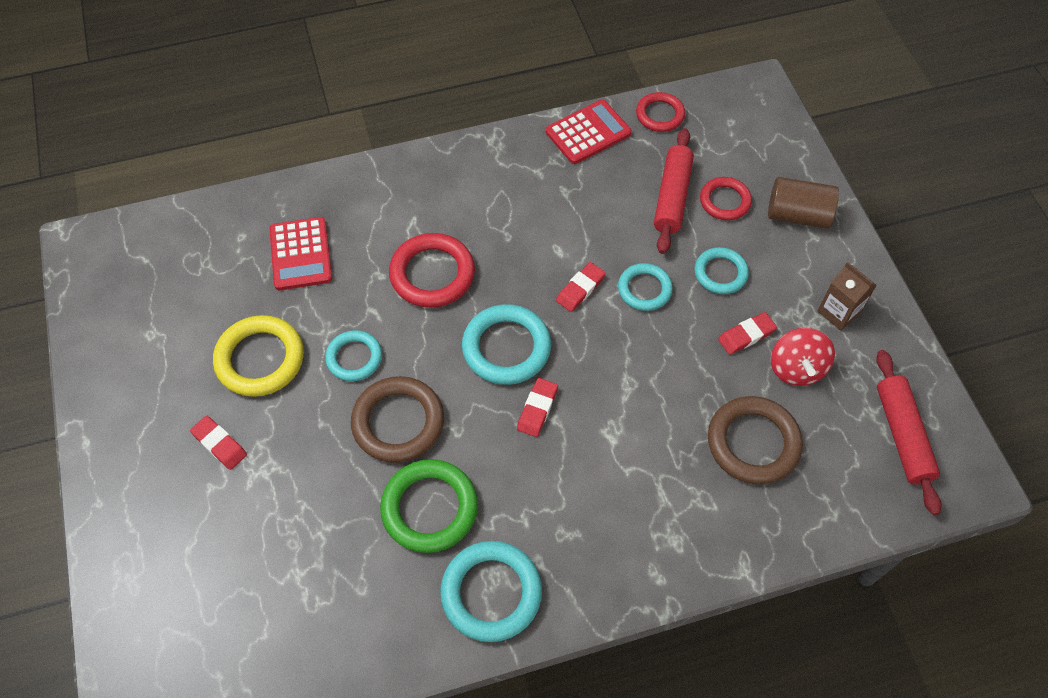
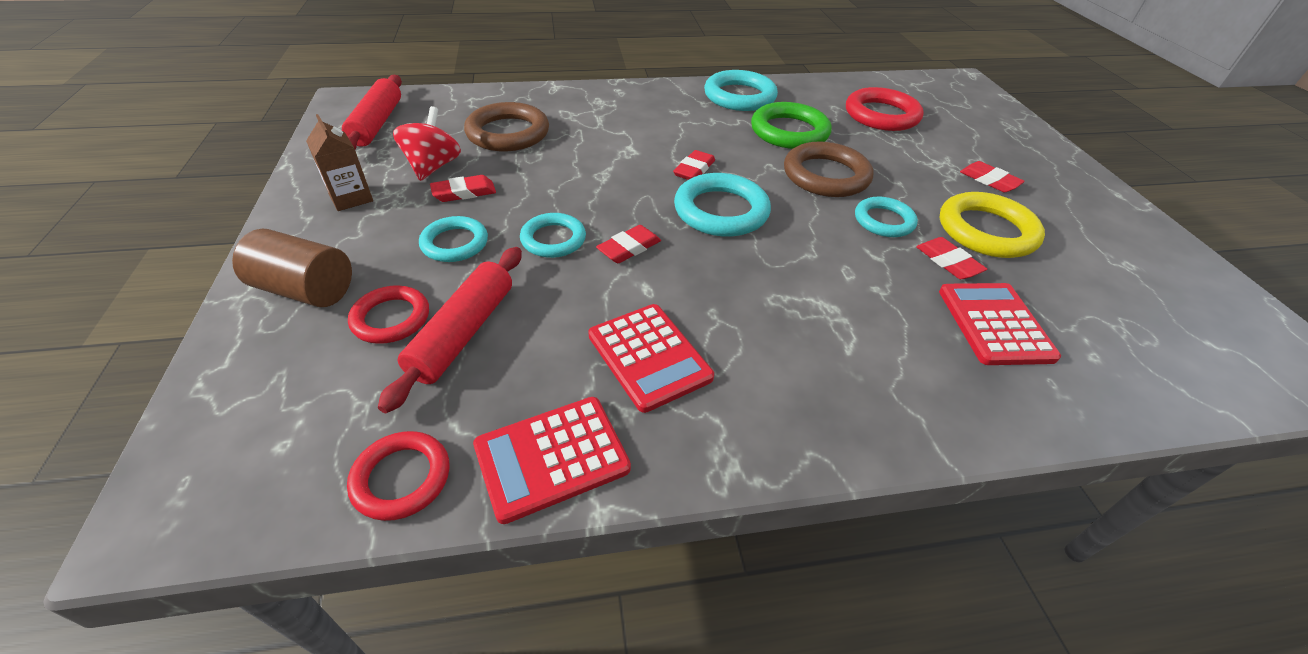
camera: 175 degrees left, 15 degrees down
(312, 313) = (948, 262): none -> red eraser
(432, 274) = (811, 282): red ring -> red ring (881, 115)
(547, 196) = (649, 356): none -> red calculator

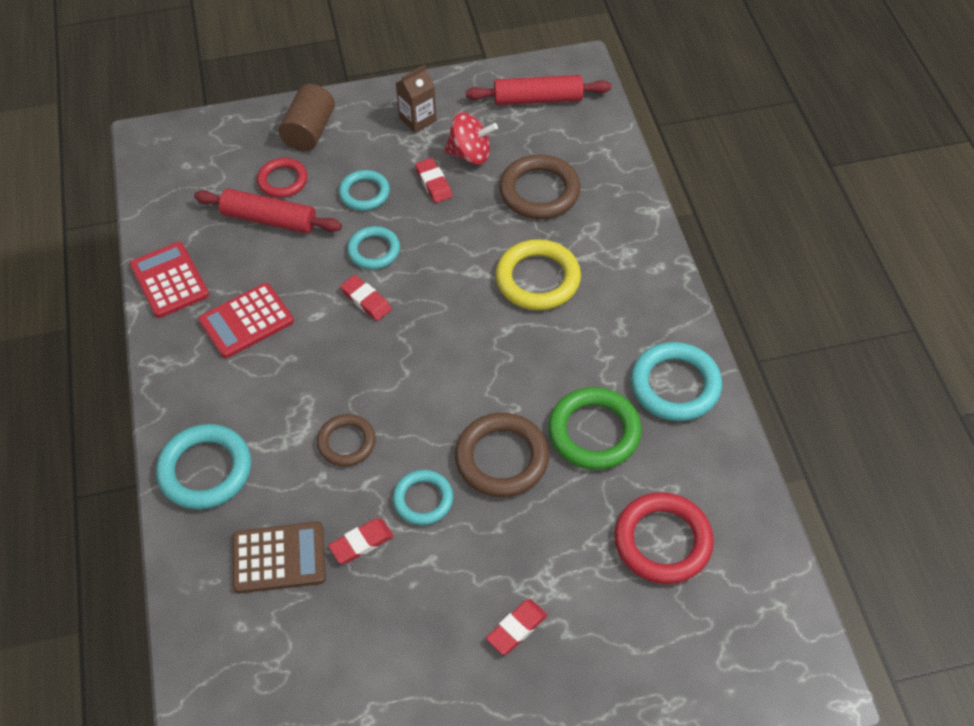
camera: 90 degrees right, 10 degrees up
(401, 478) = (161, 219): red ring -> none
(694, 169) = (495, 342): red eraser -> none
(721, 211) = (426, 364): turquoise ring -> turquoise ring (205, 470)
(829, 268) = (346, 442): none -> brown ring
(986, 231) = (414, 594): yellow ring -> yellow ring (538, 279)
(994, 324) = (279, 558): red calculator -> brown calculator

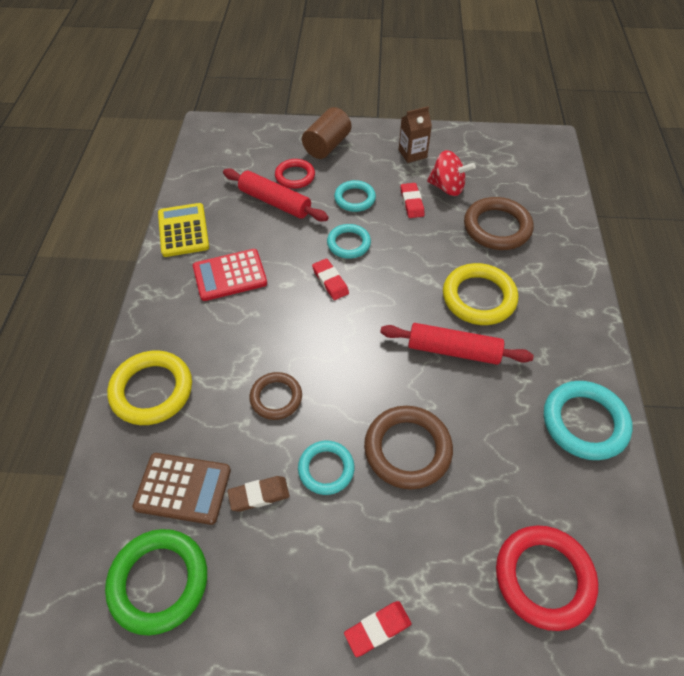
camera: 15 degrees right, 0 degrees up
(169, 280) = (183, 230): red calculator -> yellow calculator
(205, 470) = (152, 390): turquoise ring -> yellow ring
(361, 543) = (259, 495): red eraser -> brown eraser
(538, 99) = (512, 158): red rolling pin -> red rolling pin (453, 350)
(594, 432) = (499, 447): green ring -> green ring (159, 582)

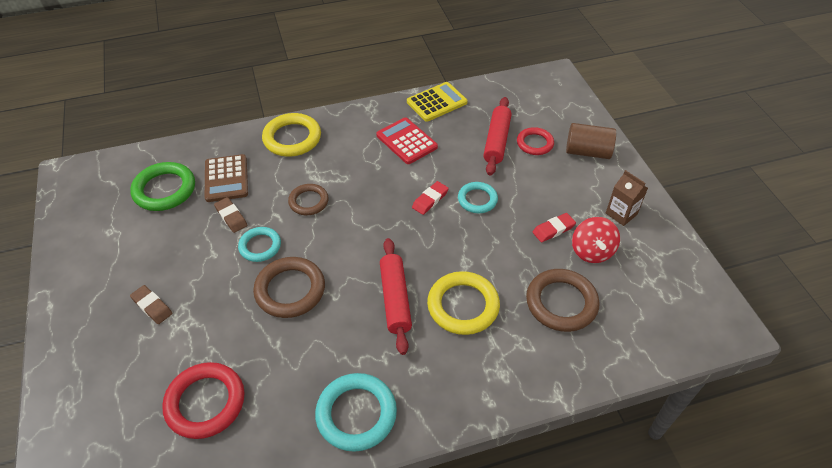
camera: 70 degrees right, 5 degrees down
(355, 198) = (533, 189): turquoise ring -> none
(377, 629) = (152, 306): red eraser -> brown eraser

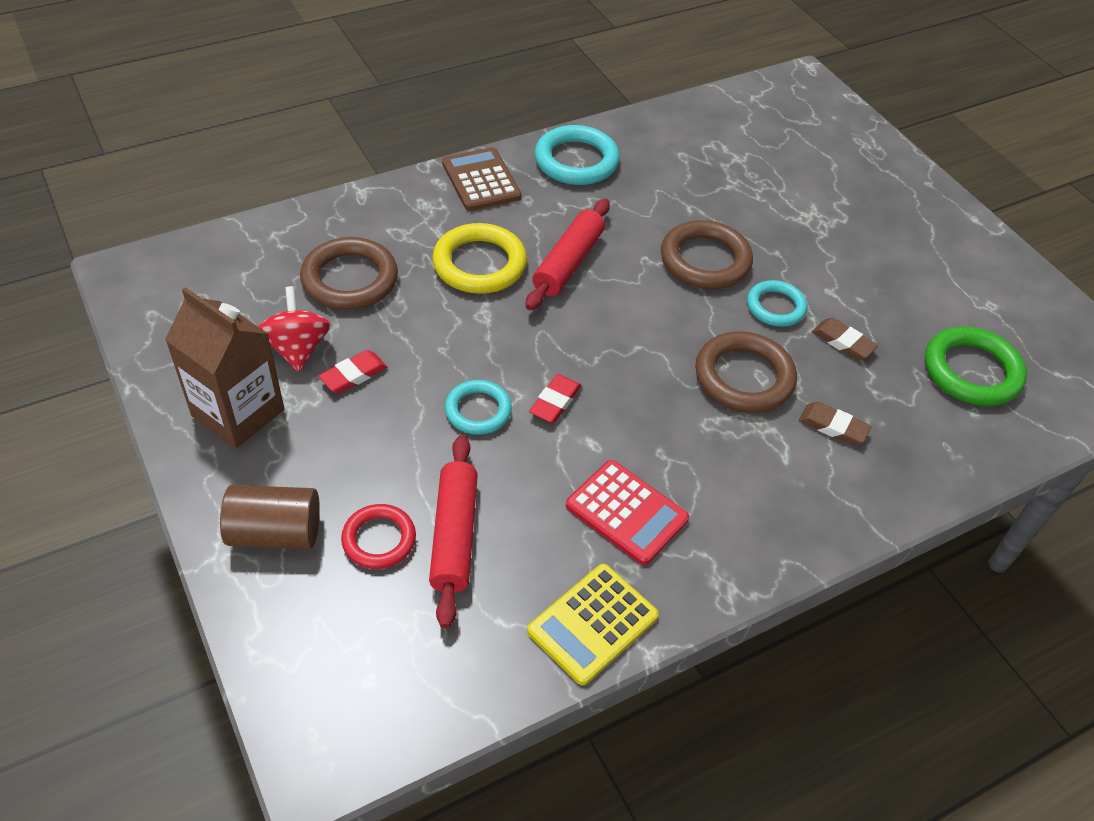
camera: 165 degrees right, 0 degrees up
(152, 306) = (858, 229): brown eraser -> brown eraser (833, 426)
(205, 402) = (734, 157): red ring -> none
(226, 178) = (894, 400): brown calculator -> brown calculator (481, 180)
(292, 138) = (837, 492): yellow ring -> none
(308, 201) = (744, 377): brown ring -> brown ring, size x1.59
(395, 299) = (568, 263): red rolling pin -> red rolling pin turned 45 degrees clockwise
(621, 214) = (238, 413): brown carton -> brown carton, size x1.72

